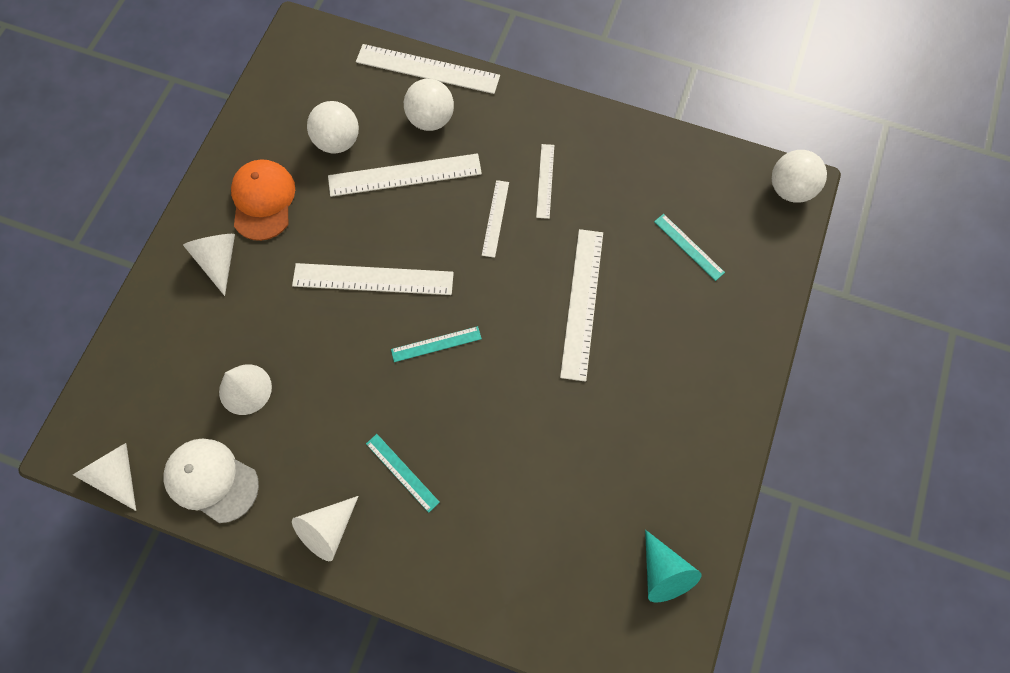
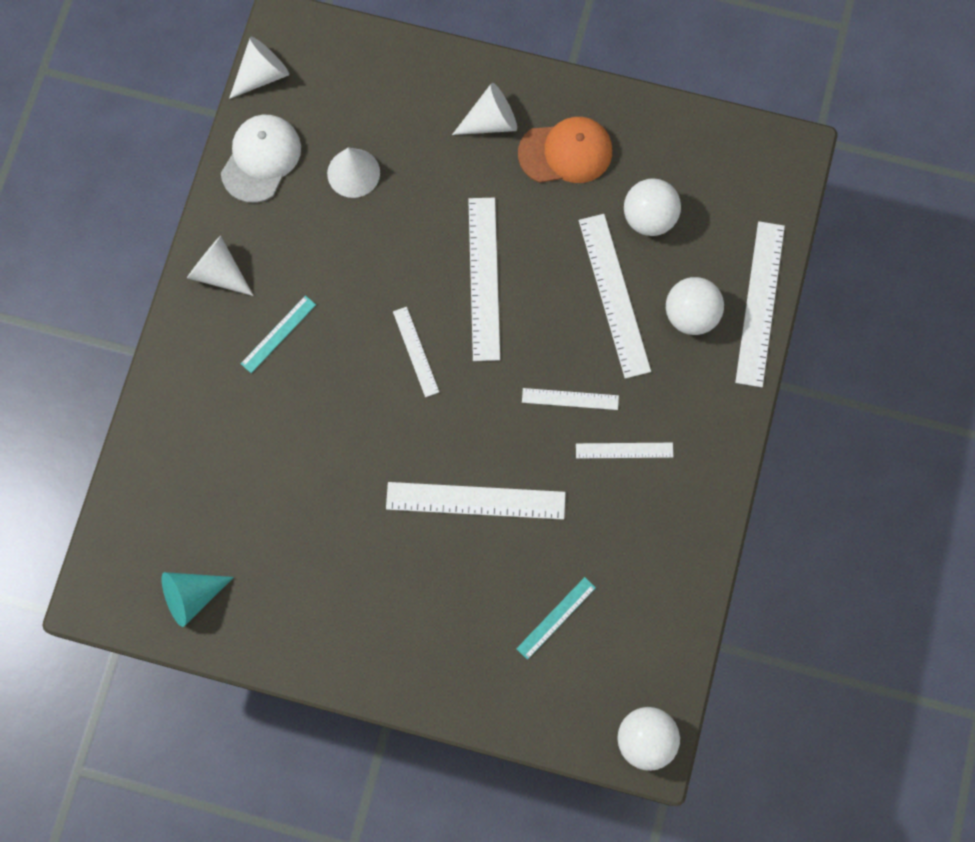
camera: 85 degrees right, 5 degrees up
(436, 344) = (415, 351): turquoise ruler -> white ruler

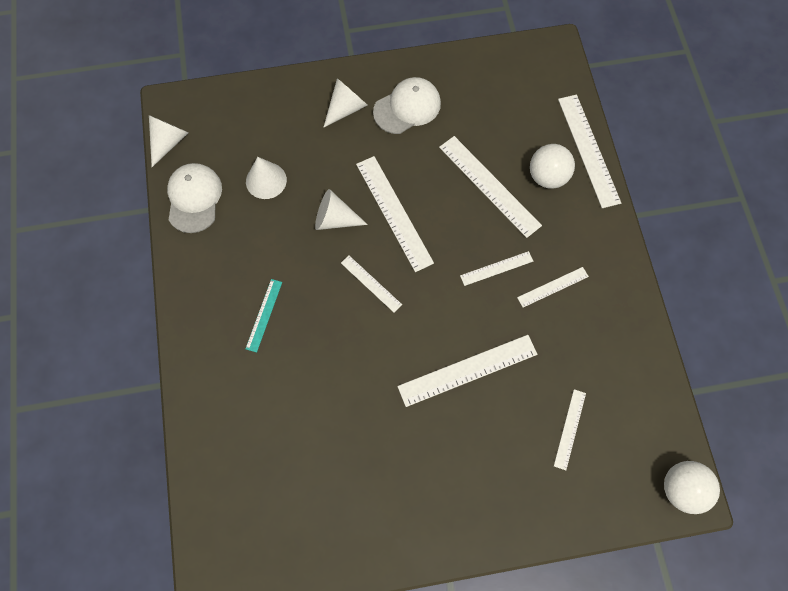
camera: 25 degrees left, 5 degrees down
(192, 596) = (289, 544): turquoise cone -> none
(219, 272) = (199, 290): white cone -> white cone (335, 219)
(556, 618) = (569, 429): turquoise ruler -> white ruler
(566, 152) = (407, 107): orange cap -> white cap
(649, 218) = (485, 126): white ball -> none

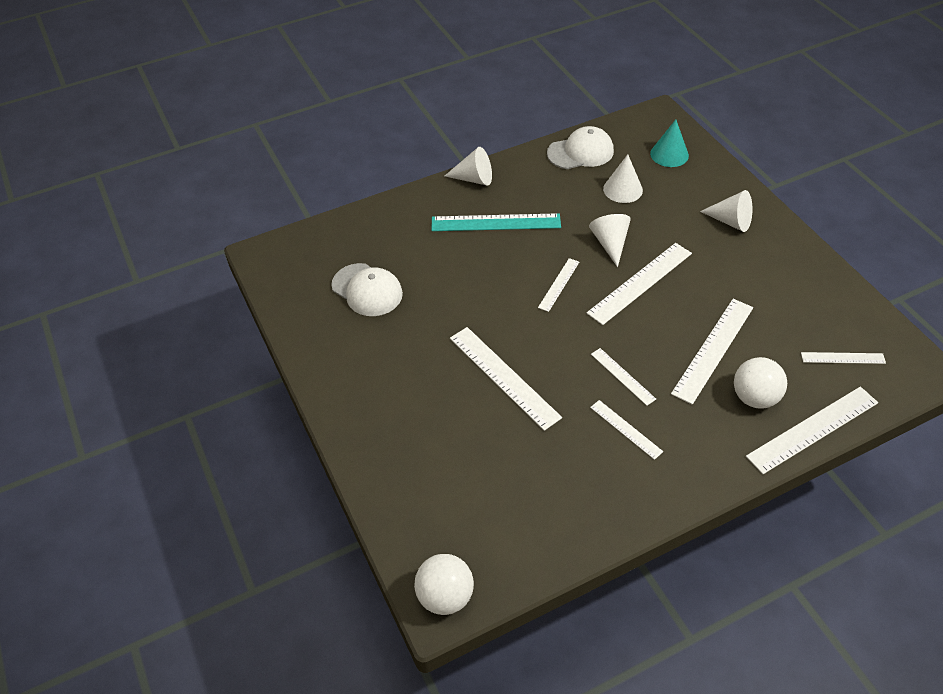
camera: 75 degrees right, 20 degrees down
(169, 142) = (624, 123): white cone -> white cone (474, 179)
(234, 121) = (669, 154): none -> turquoise cone
(264, 315) = (496, 222): turquoise ruler -> turquoise ruler, size x1.82
(407, 107) = (762, 264): white cap -> white cap (367, 290)
(569, 429) = (475, 476): white ruler -> white ruler (843, 358)

